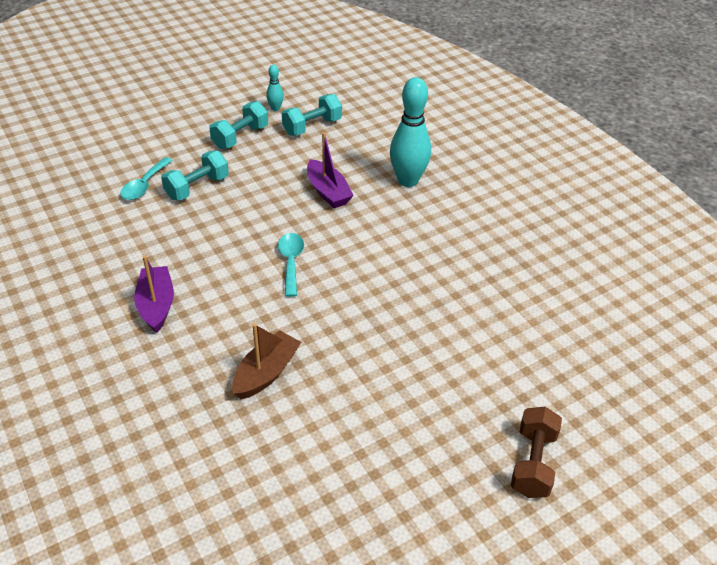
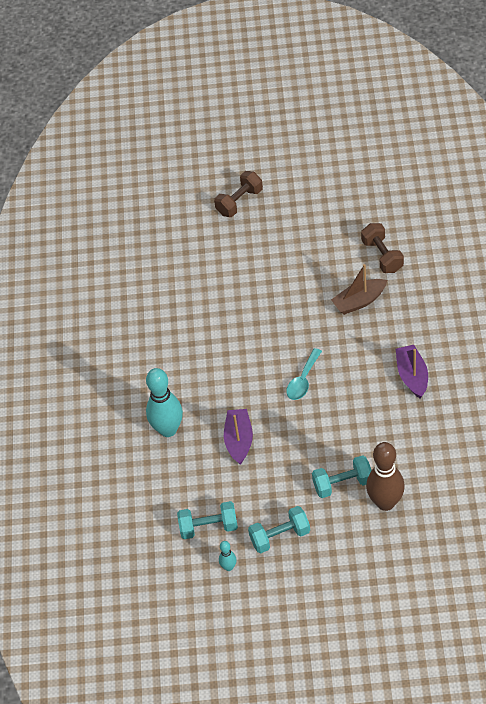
camera: 145 degrees left, 10 degrees up
(144, 185) = (385, 502): turquoise spoon -> brown bowling pin
(156, 305) = (412, 376): purple boat -> purple boat turned 150 degrees clockwise
(262, 451) = (382, 256): none -> brown dumbbell

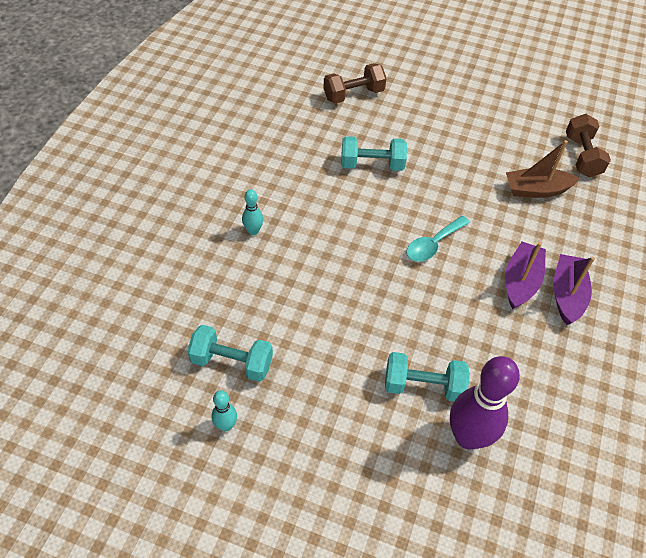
camera: 15 degrees right, 0 degrees up
(168, 429) = (253, 231): turquoise bowling pin -> turquoise bowling pin, size x0.47
(239, 202) = (451, 53): brown dumbbell -> brown dumbbell (353, 95)
(239, 440) = (325, 277): purple boat -> purple boat (520, 281)
(280, 536) = (311, 416): turquoise dumbbell -> turquoise dumbbell (372, 165)
(385, 502) = (468, 437): brown bowling pin -> purple bowling pin

